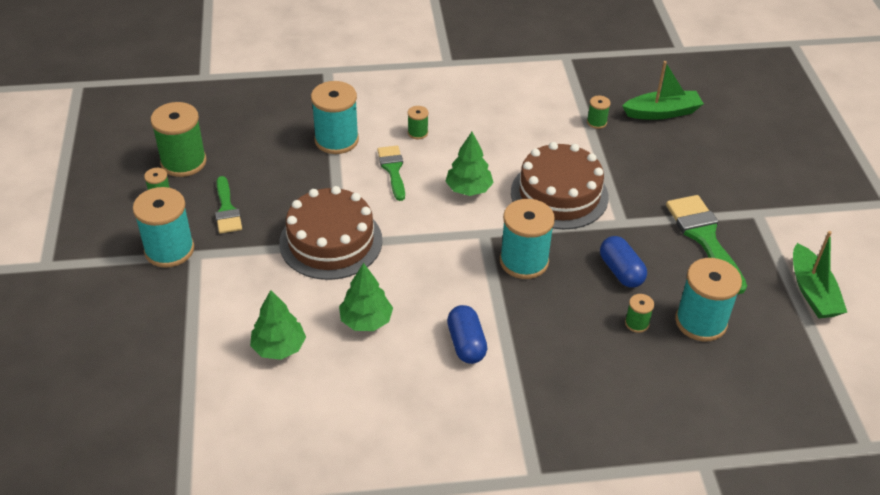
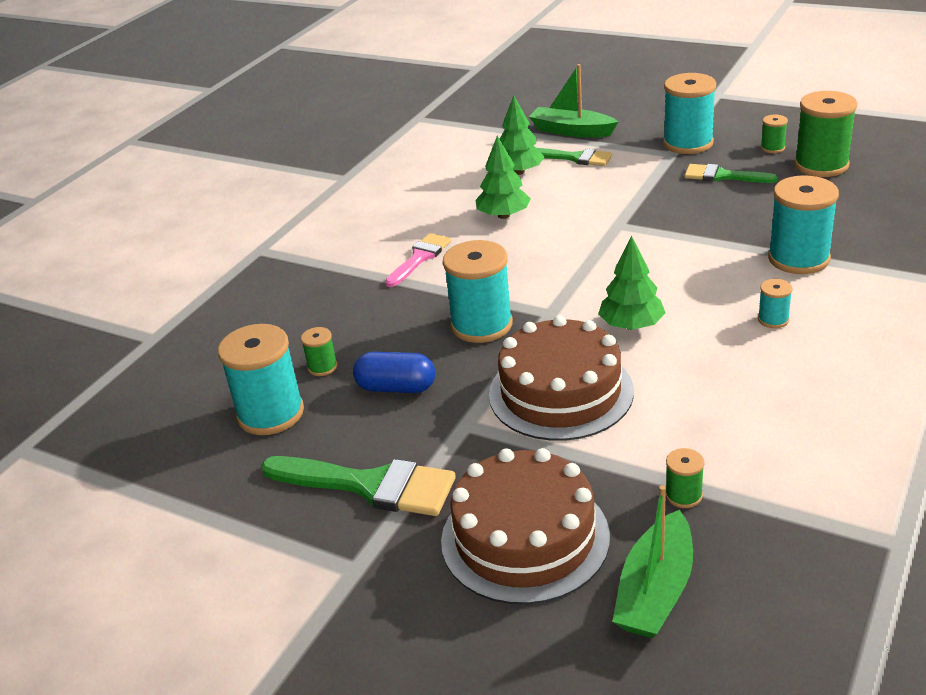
camera: 130 degrees right, 10 degrees down
(331, 241) = (625, 220): brown cake -> brown cake (525, 538)
(392, 169) = (711, 283): green brush -> green brush (575, 158)
(417, 133) = (773, 319): green spool -> turquoise spool
(466, 344) = (420, 258): blue capsule -> pink brush
(812, 291) = (192, 536): green boat -> green boat (571, 131)

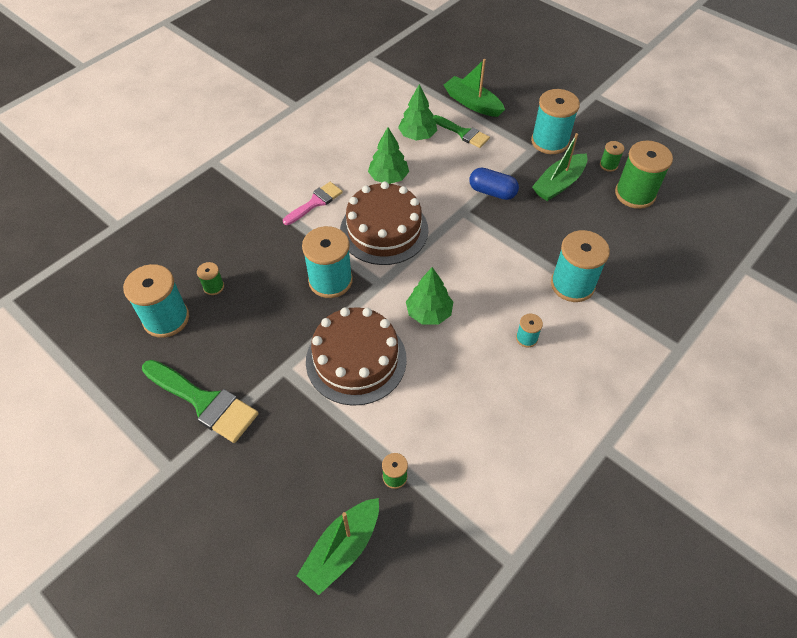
camera: 10 degrees right, 20 degrees up
(396, 388) = (253, 321): blue capsule -> blue capsule (492, 192)
(525, 538) = (281, 479): brown cake -> brown cake (384, 230)
(723, 176) = (559, 184): green brush -> green boat

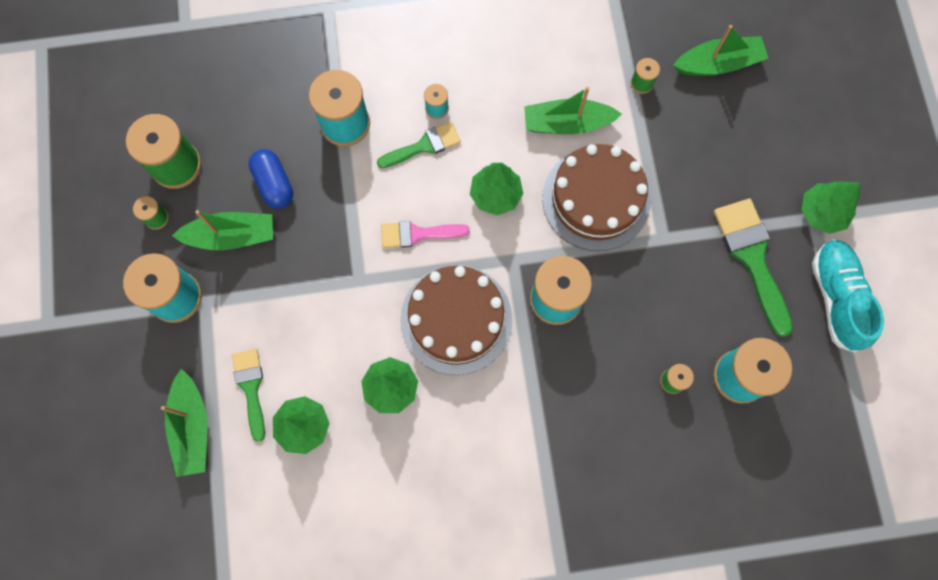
camera: 140 degrees left, 20 degrees up
(116, 419) = (836, 298): none -> turquoise shoe
(163, 479) = (821, 212): none -> green tree
(315, 202) = (495, 414): pink brush -> pink brush (417, 234)
(425, 397) = (567, 123): none -> green boat
(492, 192) = (306, 280): blue capsule -> blue capsule (274, 184)
(508, 308) = (424, 146): none -> green brush

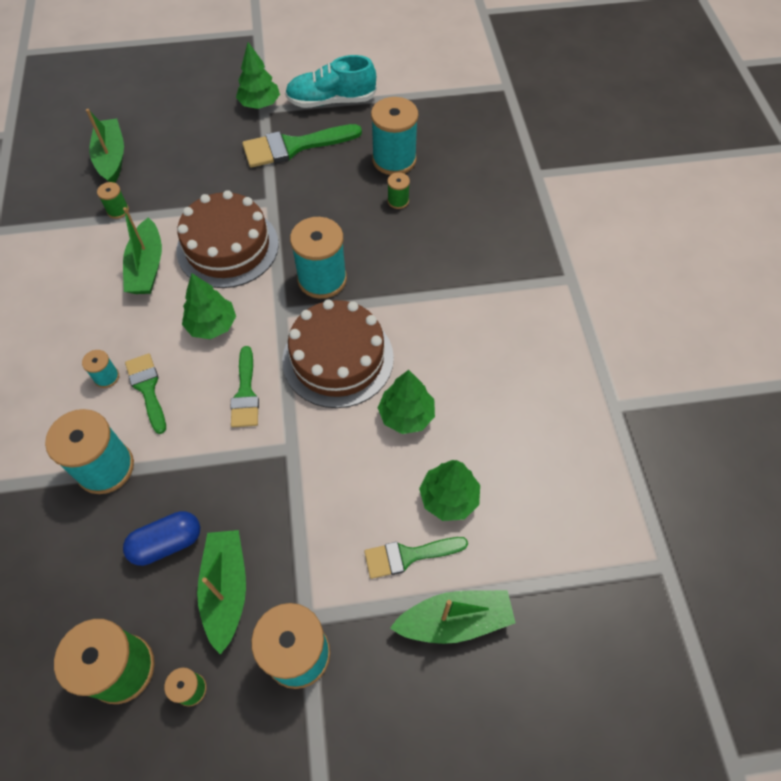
camera: 90 degrees left, 15 degrees down
(417, 234) = (245, 393): pink brush -> green brush

